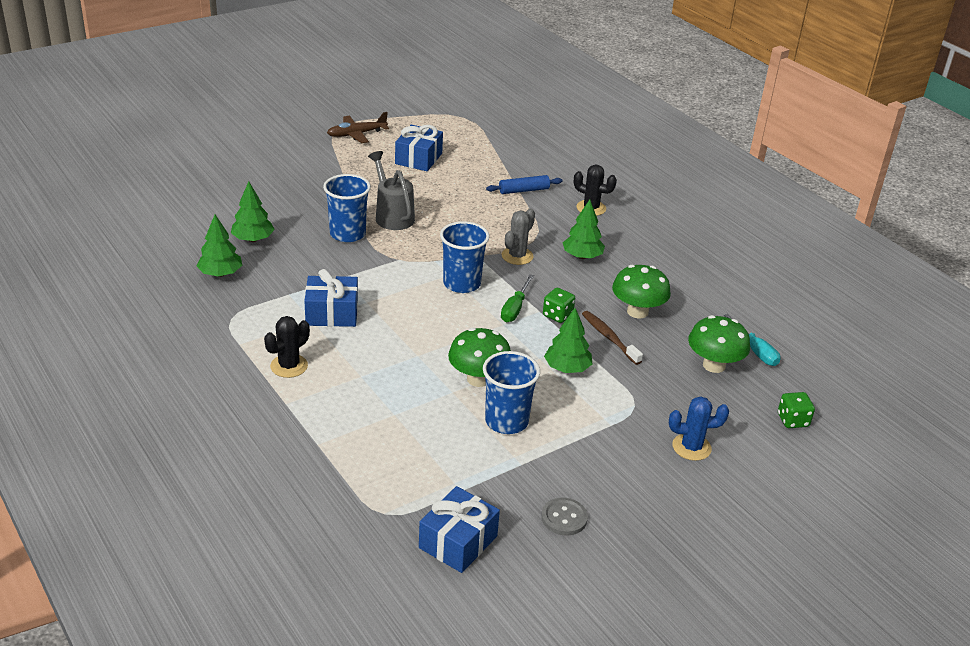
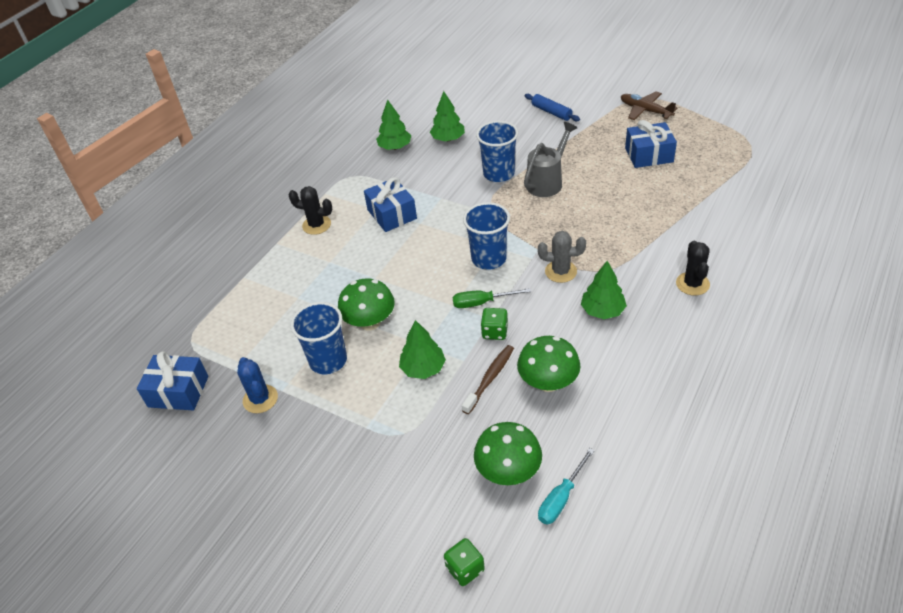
camera: 70 degrees right, 10 degrees up
(524, 190) = (671, 231): blue rolling pin -> blue rolling pin (551, 112)
(564, 518) = (232, 442): grey button -> none
(691, 447) = (370, 496): blue cactus -> blue cactus (260, 399)

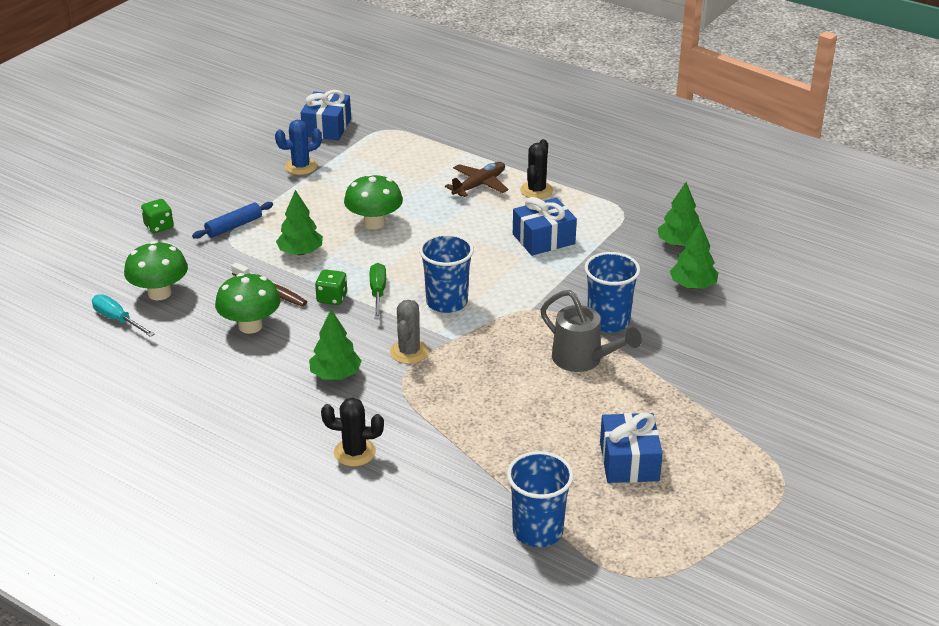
camera: 90 degrees right, 10 degrees down
(328, 360) = (332, 200): blue cup -> blue cup (537, 531)
(465, 569) = (80, 265): green dice -> green dice (159, 226)
(551, 112) = (751, 381): blue rolling pin -> blue rolling pin (234, 226)
(645, 110) = (748, 478): brown plane -> brown plane (479, 185)

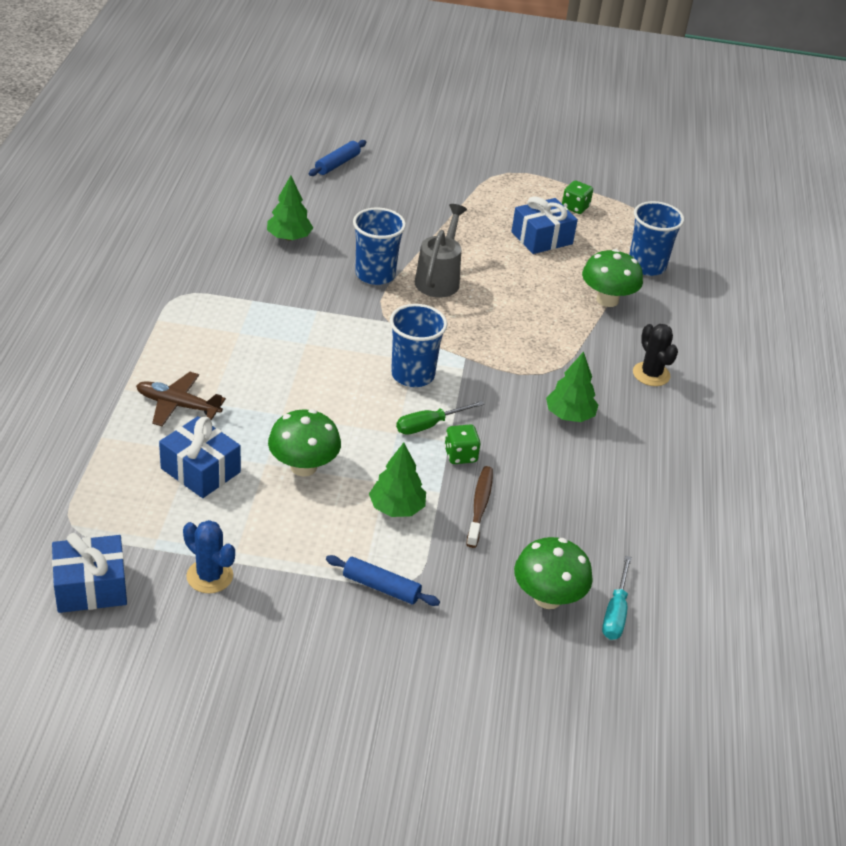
camera: 120 degrees left, 5 degrees up
(159, 226) = (424, 662): green dice -> green dice (575, 207)
(250, 326) = (546, 499): green mushroom -> green mushroom (607, 300)
(409, 352) = (503, 379): grey cactus -> none
(536, 190) = (168, 360): black cactus -> none
(543, 239) = (263, 336): blue gift -> blue gift (200, 470)
(679, 244) = (223, 253): green tree -> none
(831, 351) = (337, 164): none -> blue rolling pin

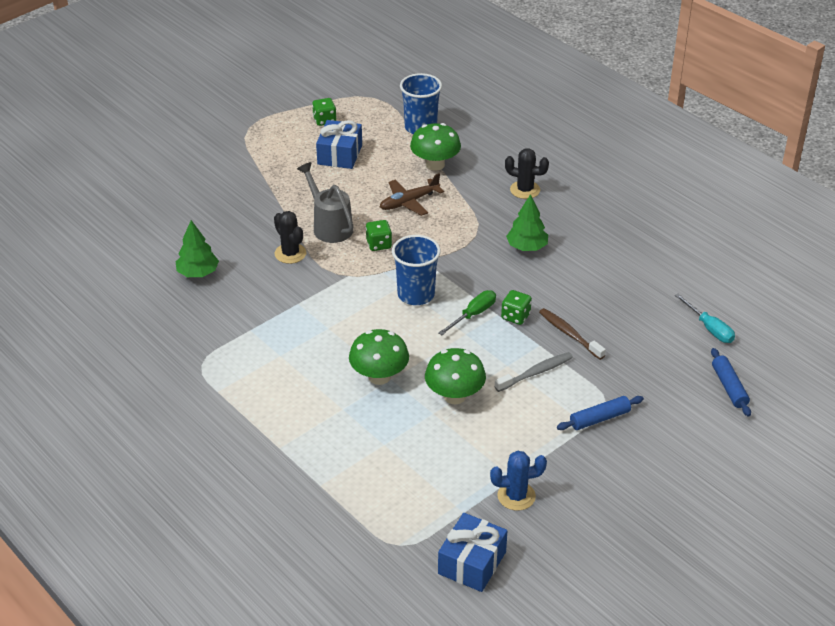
camera: 45 degrees left, 0 degrees up
(178, 405) = (327, 427): brown plane -> brown plane (409, 202)
(200, 470) = (408, 449): blue gift -> none
(337, 164) = (137, 201): blue rolling pin -> blue rolling pin (729, 387)
(375, 274) = (290, 253): blue cup -> black cactus
(396, 508) = (536, 373): green tree -> grey toothbrush
(429, 425) = (473, 315): green screwdriver -> green screwdriver turned 150 degrees counterclockwise
(452, 319) = (379, 244): none -> green dice
(548, 597) = (673, 350): green mushroom -> green mushroom (379, 376)

